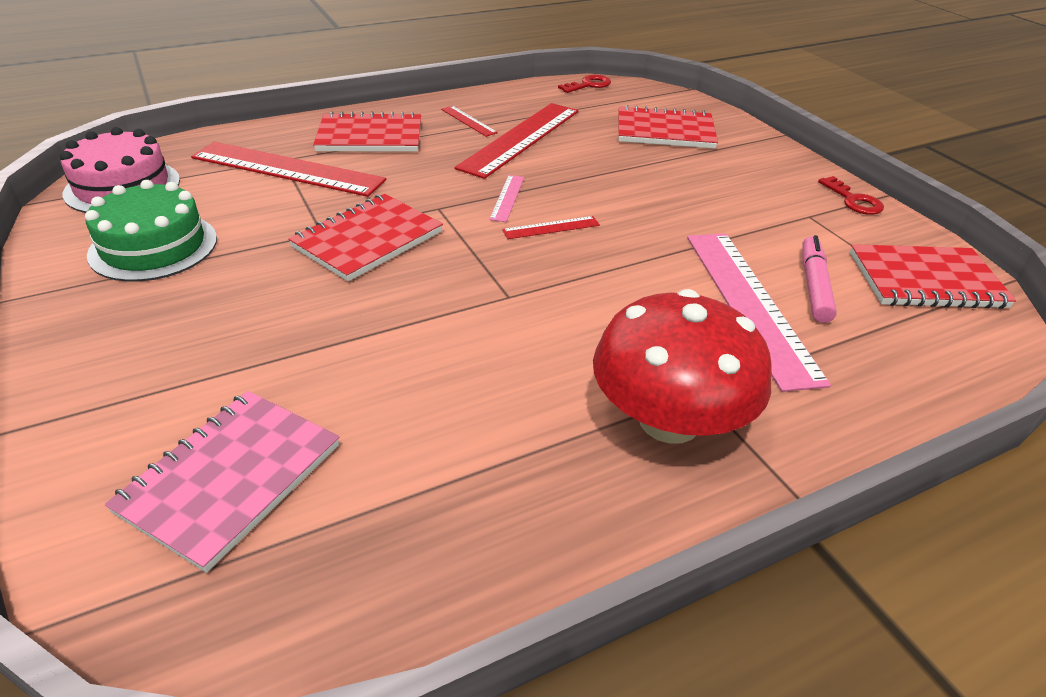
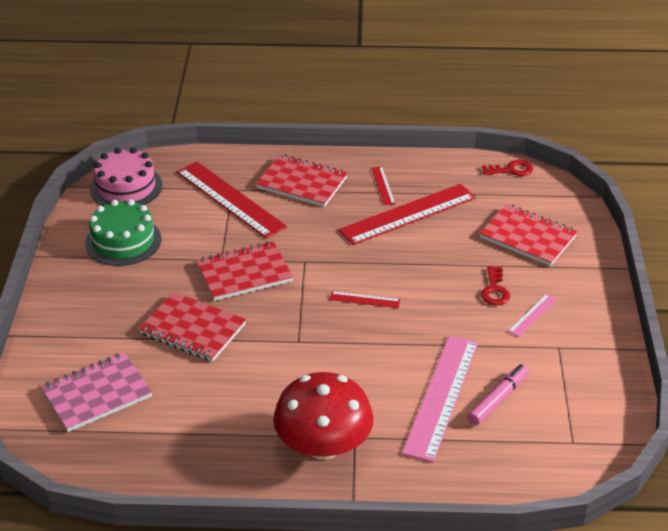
camera: 30 degrees right, 0 degrees up
(507, 198) = (355, 266): pink ruler -> pink ruler (532, 315)
(853, 200) = (609, 345): red key -> red key (494, 290)
(926, 280) = (583, 422): red notebook -> red notebook (192, 329)

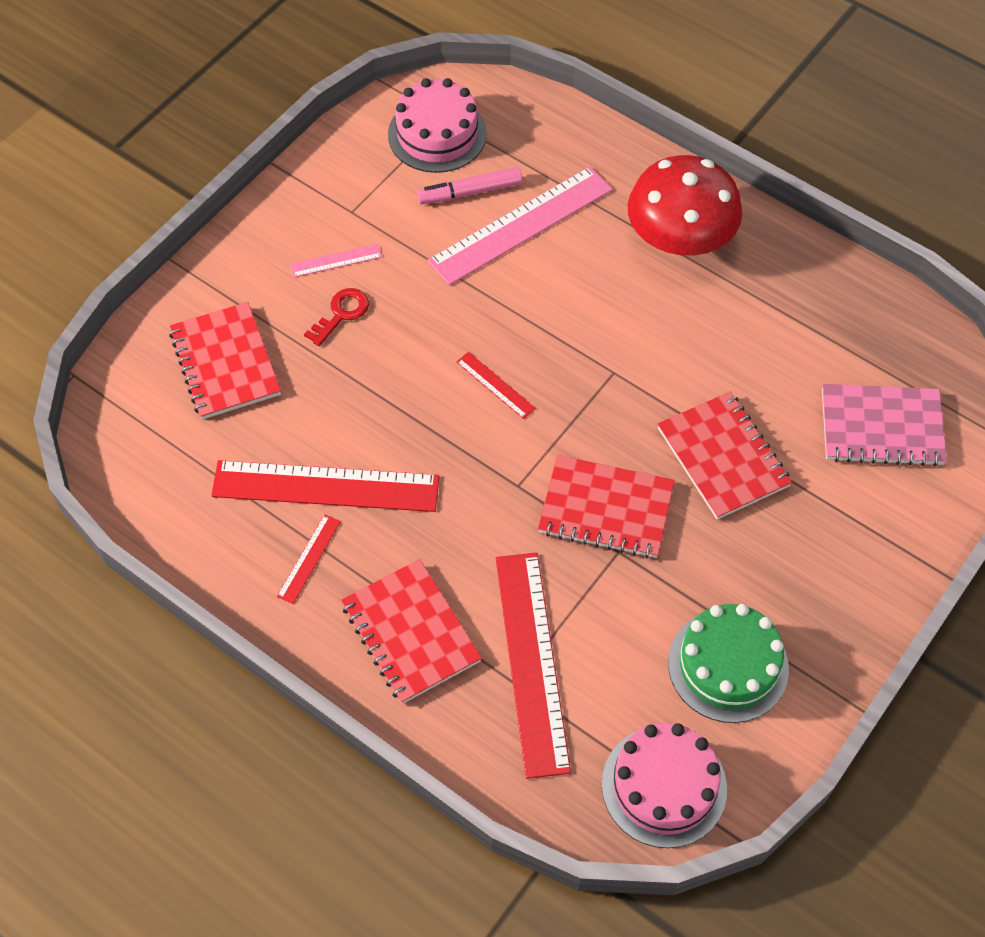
camera: 145 degrees left, 20 degrees up
(511, 170) = (121, 483): red key -> none
(565, 427) = (437, 134): none -> pink cake

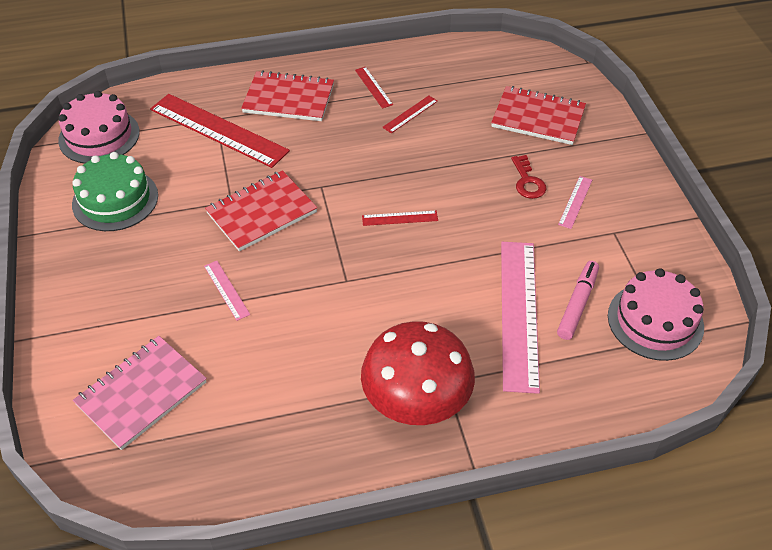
camera: 130 degrees right, 10 degrees down
(326, 486) = (410, 114): red ruler -> red ruler, size x0.44
(723, 457) = (226, 290): red notebook -> pink ruler

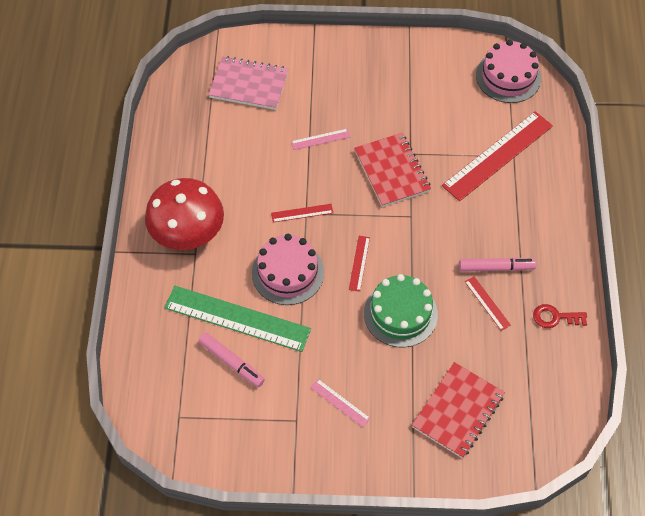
camera: 105 degrees right, 10 degrees up
(115, 200) = (431, 82): green cake -> green cake (400, 313)
(141, 393) = (249, 85): pink notebook -> pink notebook turned 45 degrees counterclockwise
(289, 99) = (529, 212): red notebook -> none
(365, 113) = (495, 267): none -> pink marker
(373, 87) = (532, 282): red ruler -> red ruler (302, 213)
(519, 313) = (237, 319): pink ruler -> green ruler
(527, 181) = (375, 372): red key -> red key (555, 317)
(655, 321) = (196, 413): pink cake -> pink cake (288, 273)

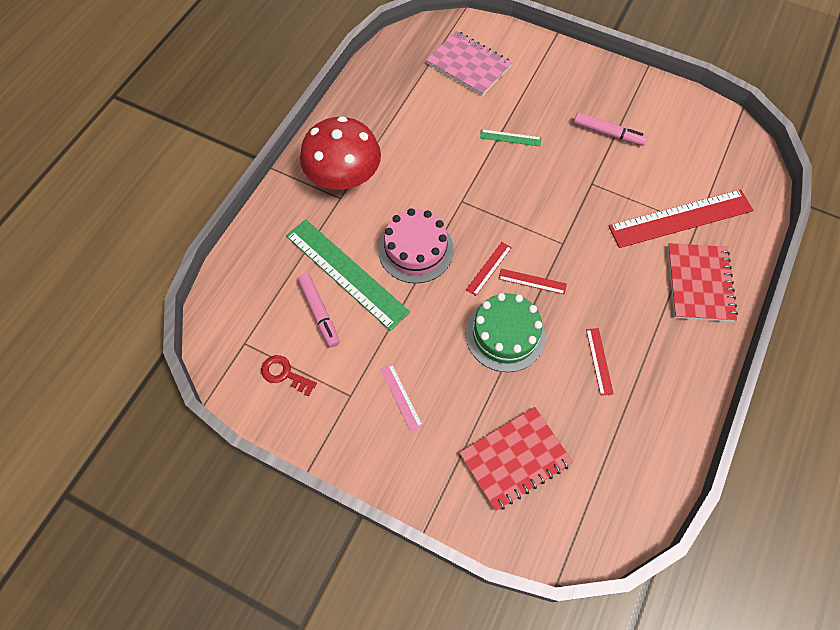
camera: 25 degrees right, 5 degrees up
(302, 213) = (458, 199): red ruler -> red ruler (532, 281)
(320, 139) = (510, 138): pink ruler -> green ruler
(392, 171) = (565, 193): red notebook -> red notebook (699, 283)
(495, 267) = (625, 328): pink marker -> pink marker (607, 133)
(508, 77) = (727, 146): pink cake -> none
(555, 317) = (665, 406): red key -> red key (284, 374)

